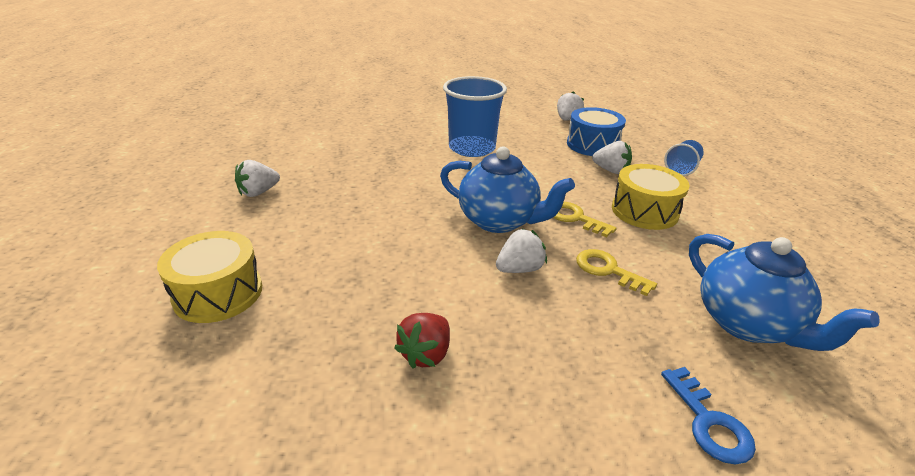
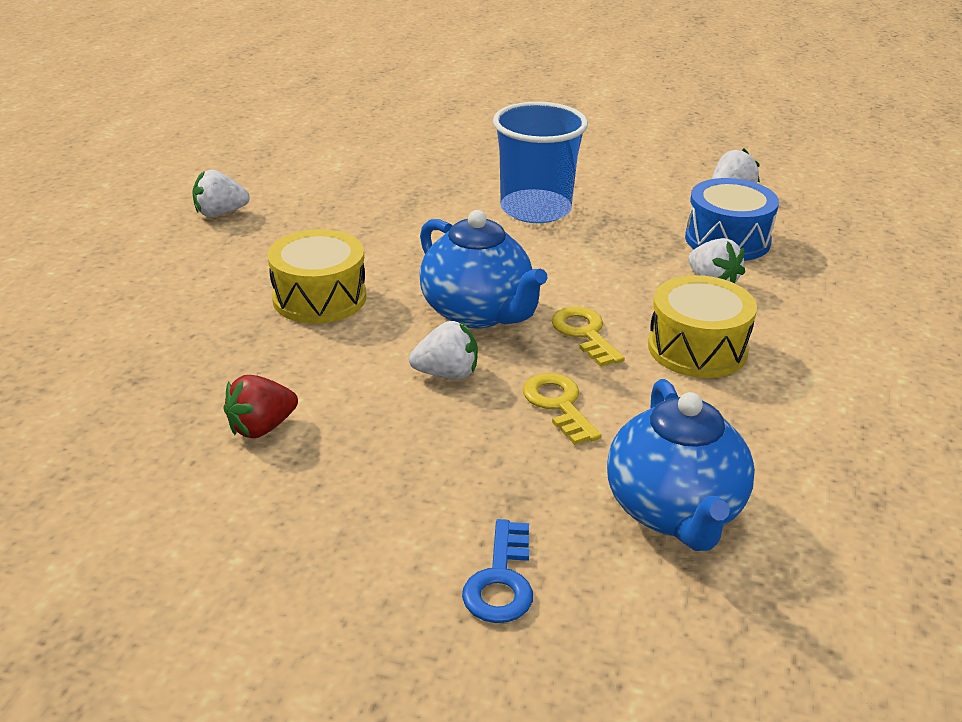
camera: 25 degrees right, 0 degrees up
(218, 293) = (106, 313): yellow drum -> yellow drum (319, 298)
(681, 169) = (833, 305): blue cup -> none

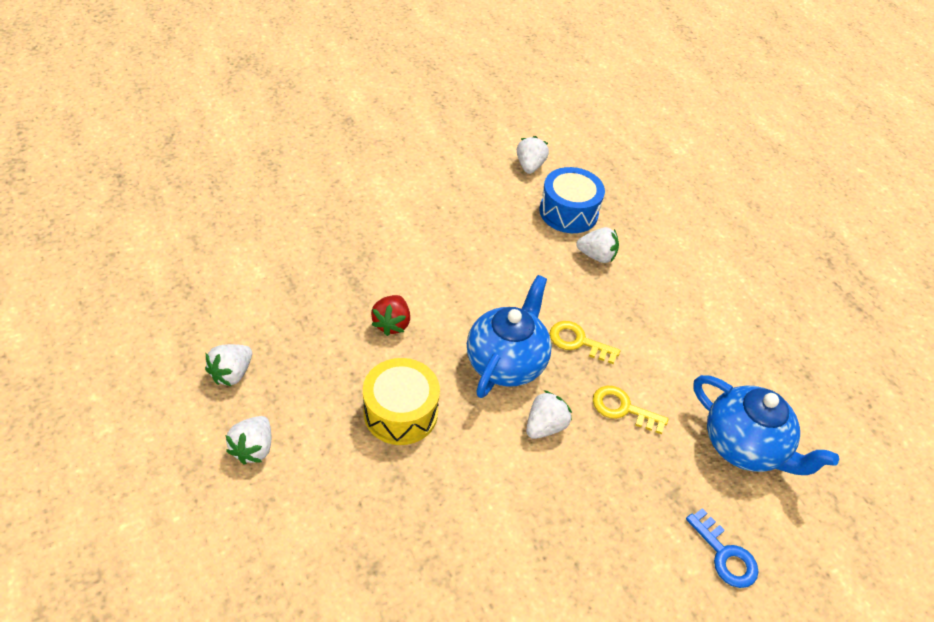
camera: 45 degrees left, 15 degrees up
(166, 262) = (253, 448): none -> white strawberry
(261, 428) = (497, 547): red strawberry -> red strawberry (392, 324)
(478, 313) = (506, 362): blue teapot -> blue teapot turned 75 degrees counterclockwise
(535, 209) = (439, 244): blue cup -> none
(697, 348) = (640, 316): yellow drum -> none

